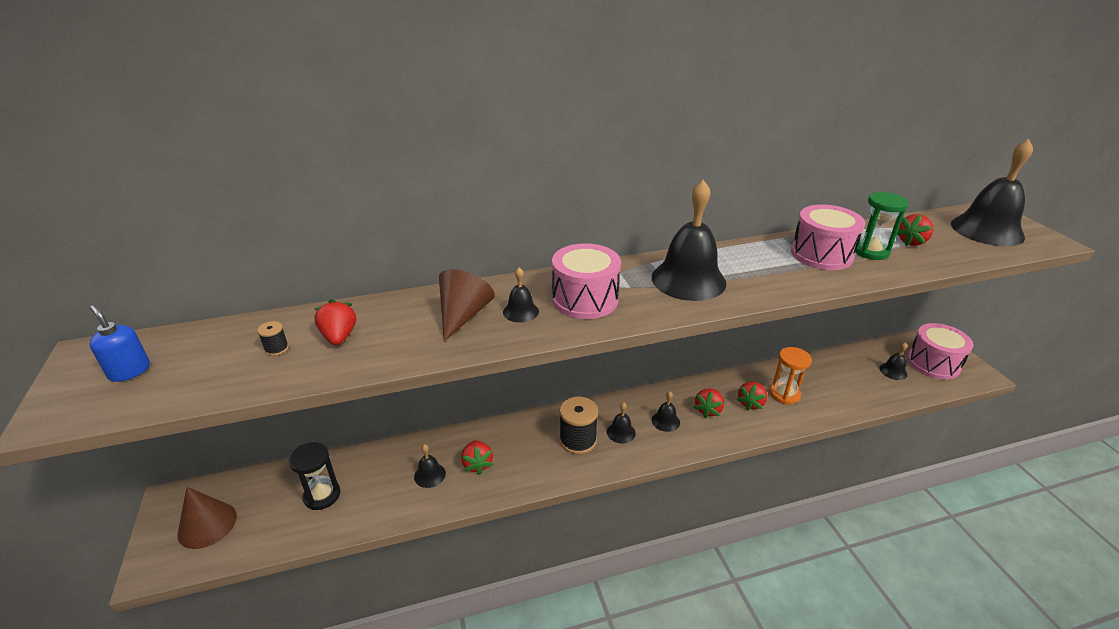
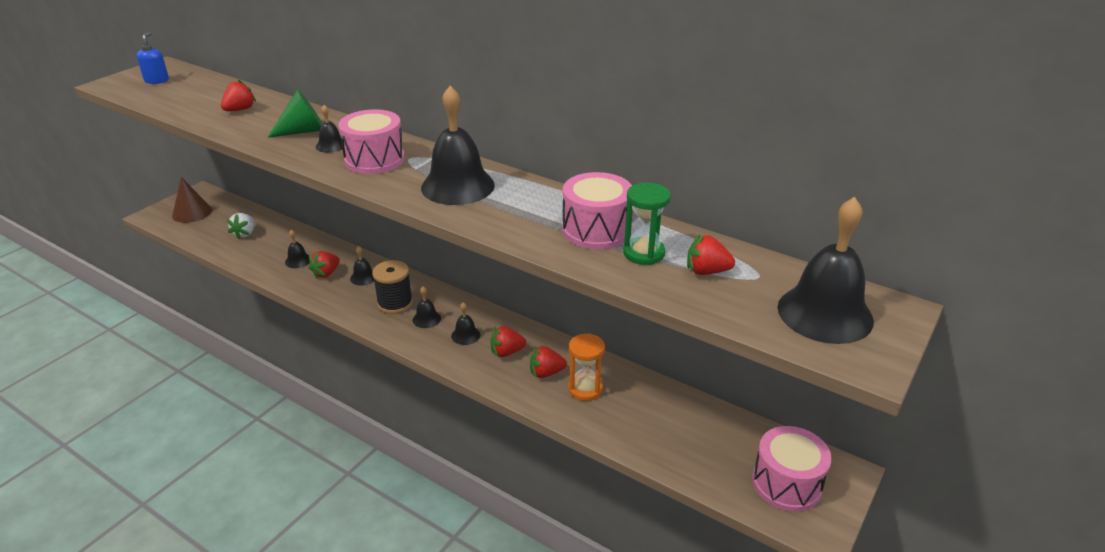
camera: 50 degrees right, 0 degrees up
(276, 349) = (211, 101): black spool -> none
(322, 495) = (245, 234): black hourglass -> white strawberry
(463, 315) = (304, 131): brown cone -> green cone
(893, 371) = (726, 454): black bell -> black bell (363, 277)

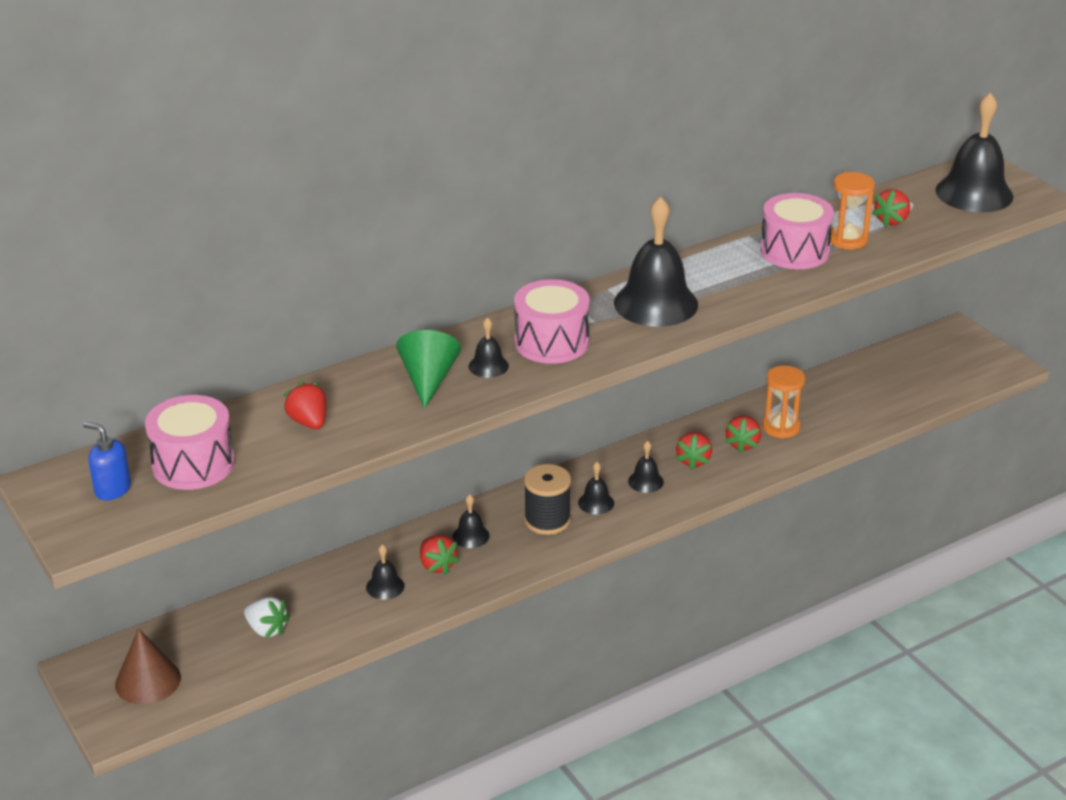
camera: 65 degrees left, 0 degrees up
(644, 253) = (847, 239): green hourglass -> orange hourglass
(786, 483) = (954, 361): pink drum -> pink drum (193, 464)

